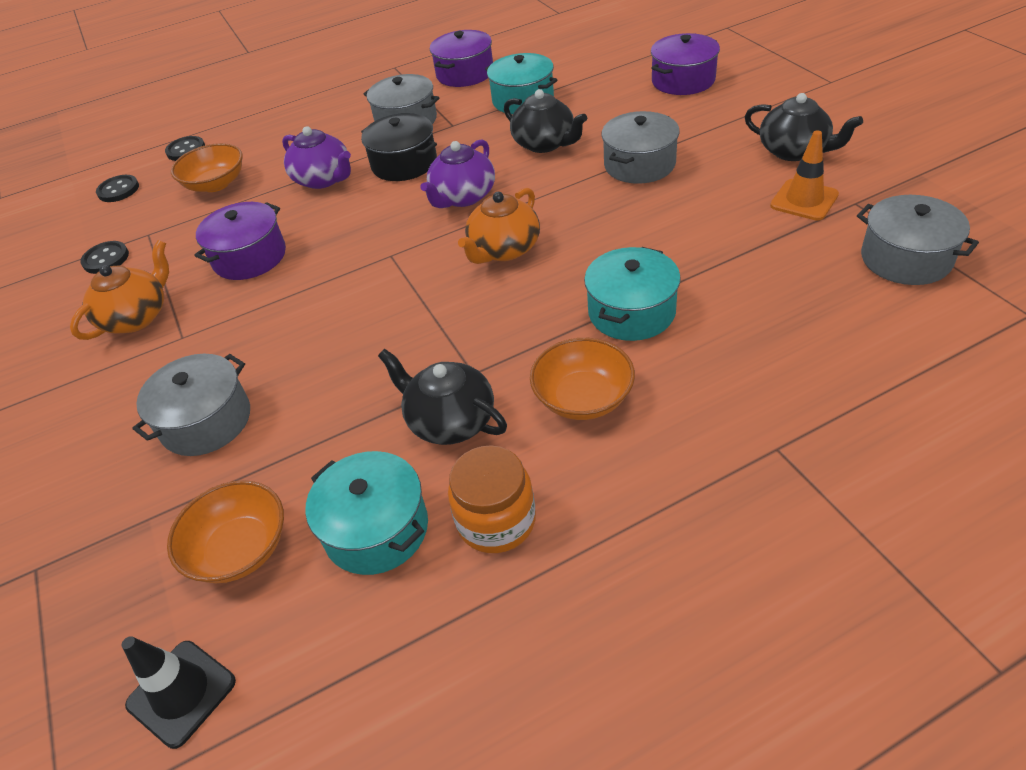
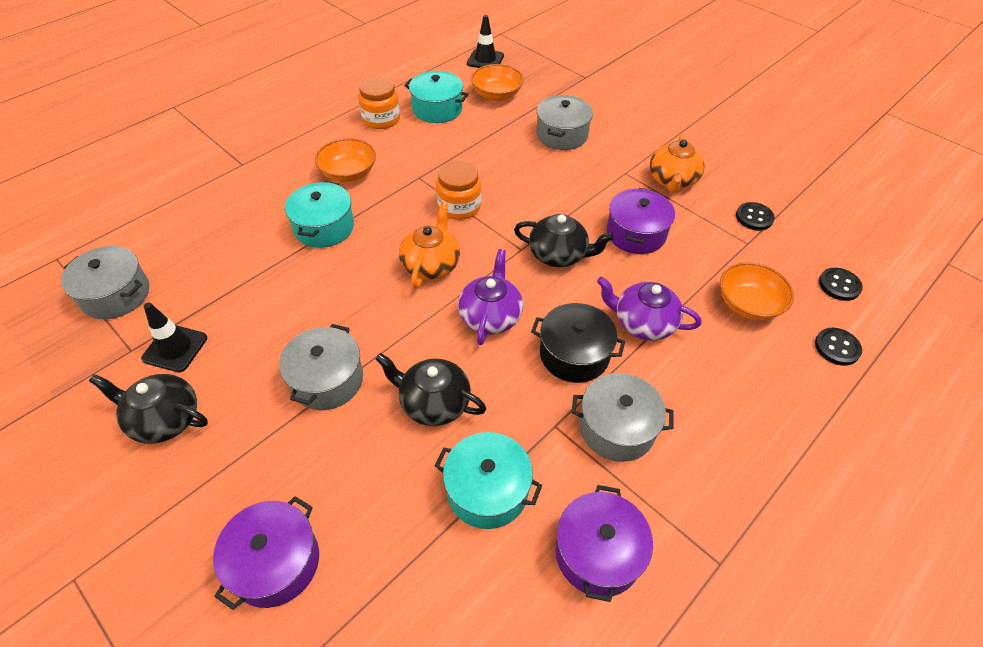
camera: 155 degrees right, 5 degrees up
(436, 317) = (459, 206): none -> orange jar
(450, 421) = (422, 153): black teapot -> black teapot (559, 255)
(804, 200) = (175, 348): orange traffic cone -> black traffic cone

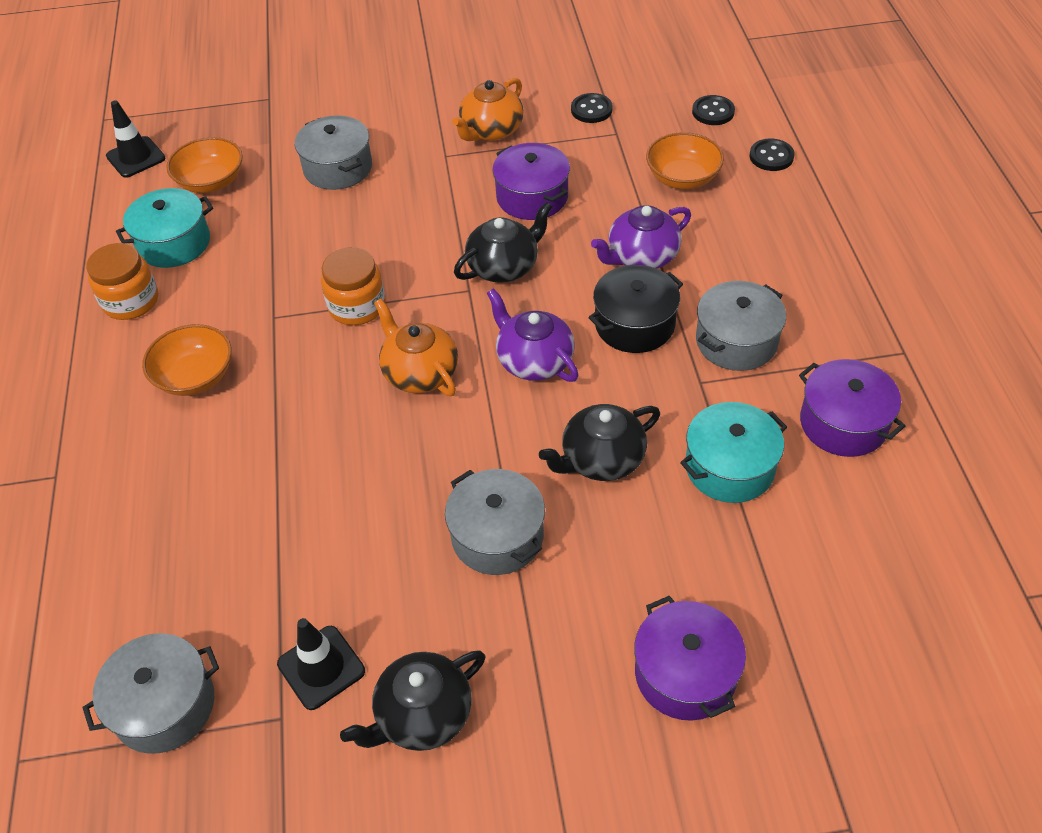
camera: 50 degrees left, 0 degrees up
(324, 227) = (264, 440): turquoise pot -> none
(672, 180) = (491, 131): orange teapot -> orange teapot turned 75 degrees clockwise

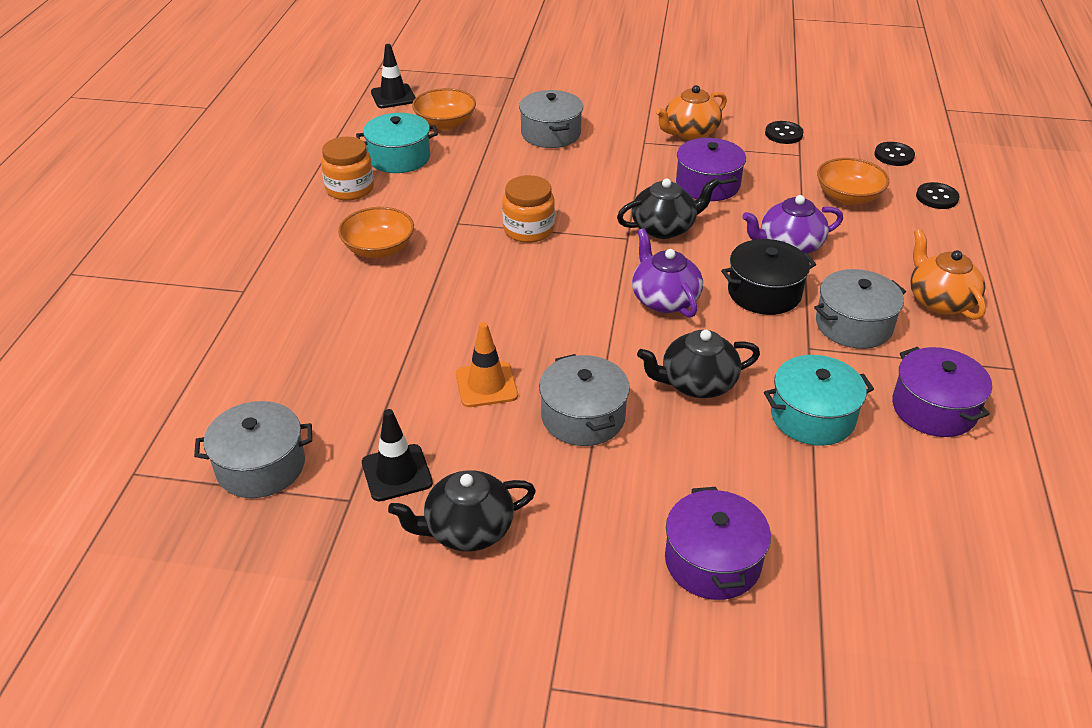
camera: 15 degrees right, 10 degrees down
(380, 525) = (486, 385): none -> orange traffic cone
(419, 372) = (562, 286): orange teapot -> orange teapot (940, 301)

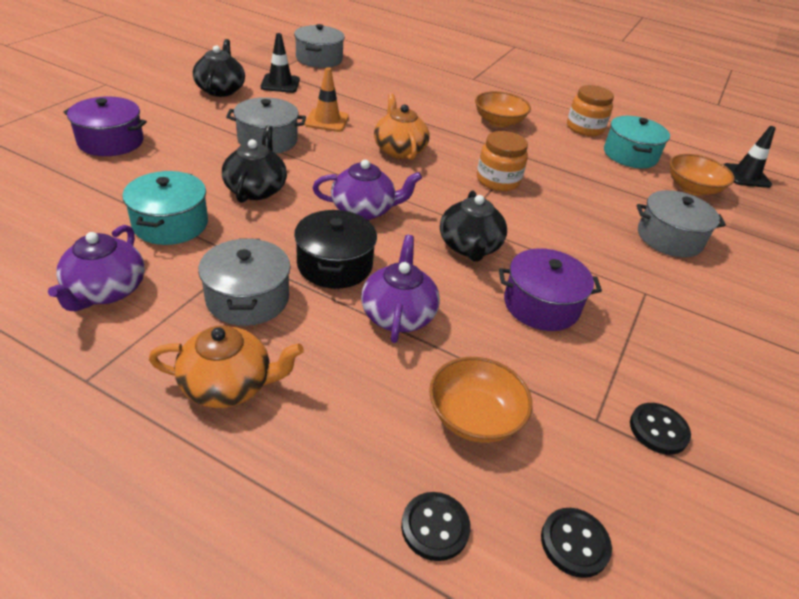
camera: 105 degrees right, 0 degrees up
(690, 132) = (667, 337): orange teapot -> orange teapot (399, 150)
(934, 408) = (106, 291): purple pot -> purple teapot

